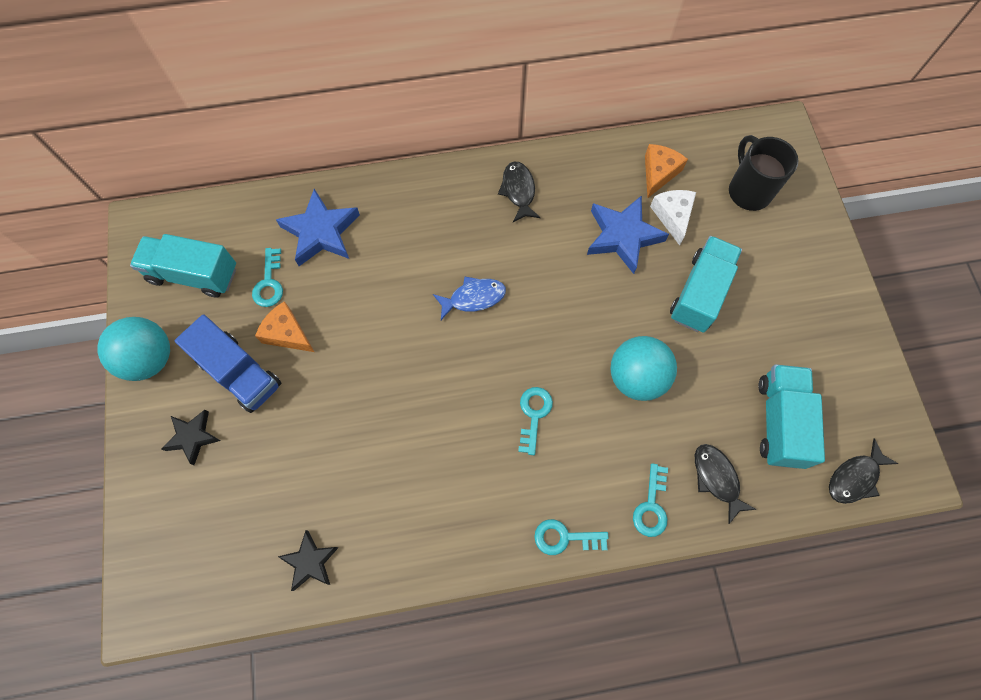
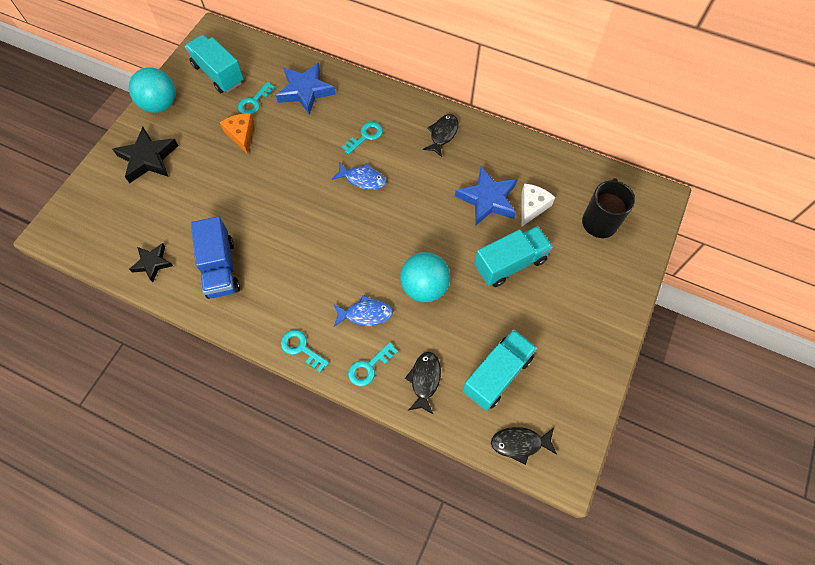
camera: 35 degrees right, 5 degrees down
(193, 437) = (148, 158): black star -> black star, size x1.64
(239, 373) = (199, 140): blue truck -> blue truck (220, 268)
(534, 415) = (342, 267): turquoise key -> turquoise key (365, 136)
(600, 450) = (365, 314): none -> blue fish
(659, 173) = (545, 175): orange cheese -> none

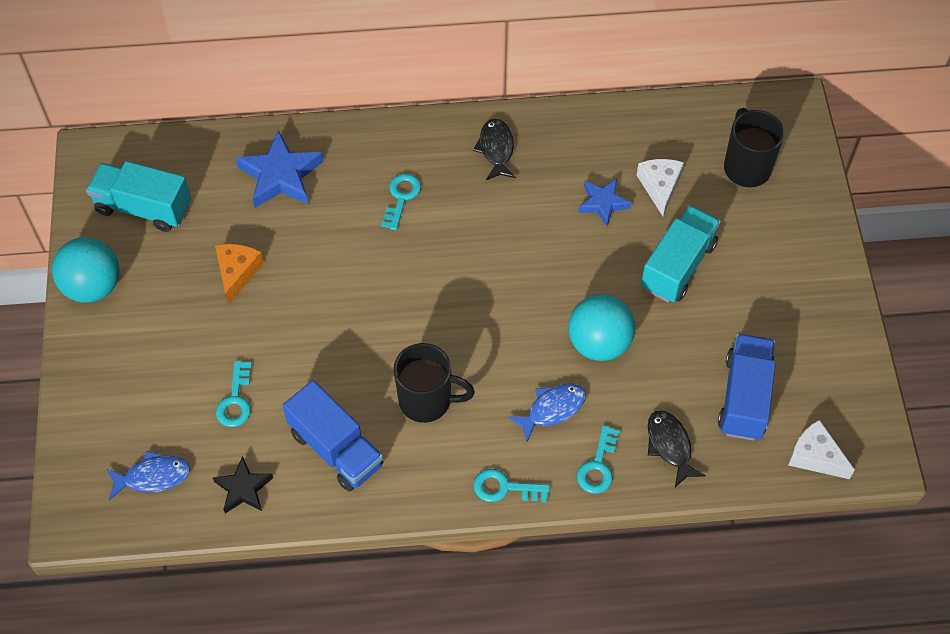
camera: 30 degrees left, 5 degrees down
(148, 158) = (133, 364): black star -> none
(241, 135) = (237, 273): orange cheese -> orange cheese turned 60 degrees clockwise
(254, 102) = (222, 222): turquoise key -> turquoise key (235, 400)
(293, 267) = (427, 400): none -> black mug
(362, 179) = (436, 252): blue fish -> blue fish (153, 477)
(487, 199) = (603, 203): blue star -> blue star, size x0.61
(497, 375) = (744, 397): turquoise truck -> blue truck
(519, 443) = (815, 456): black fish -> white cheese

